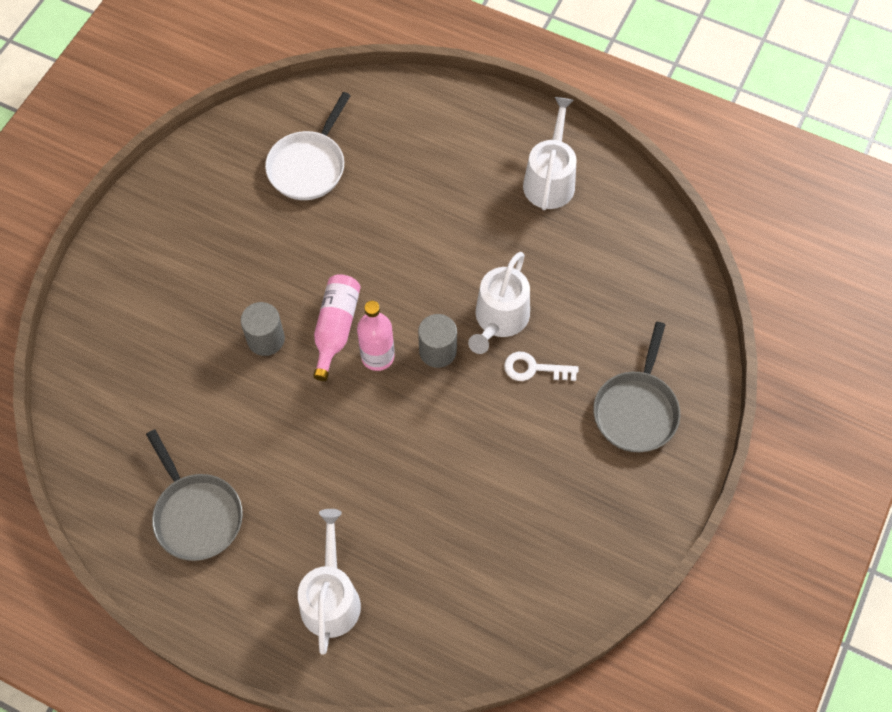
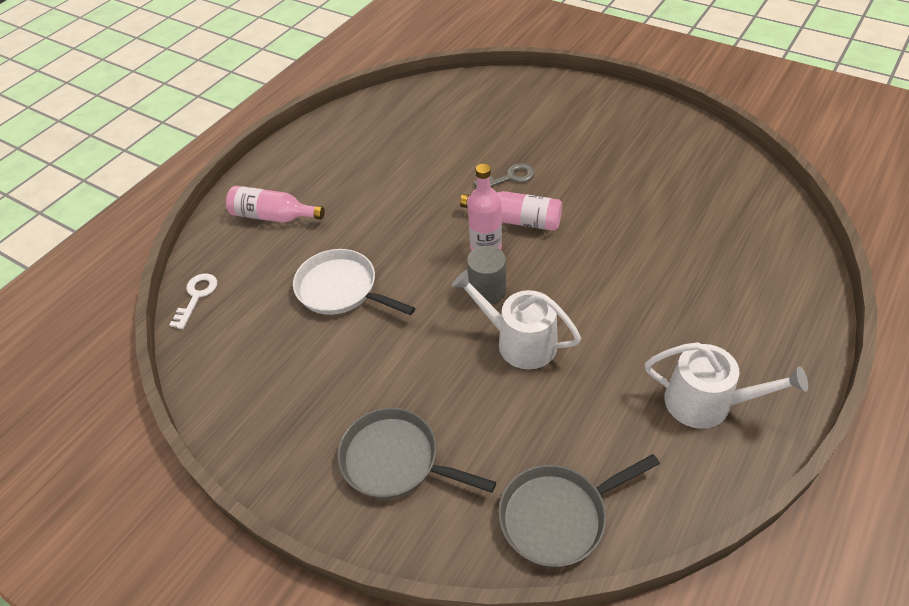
camera: 100 degrees right, 15 degrees down
(196, 515) = (363, 145): grey pan -> grey pan (558, 516)
(266, 339) = (510, 177): grey cylinder -> grey key
(308, 166) = (696, 202): white pan -> white pan (341, 289)
(331, 598) = (273, 216): white watering can -> pink bottle
(533, 369) = (459, 367): white key -> white key (196, 296)

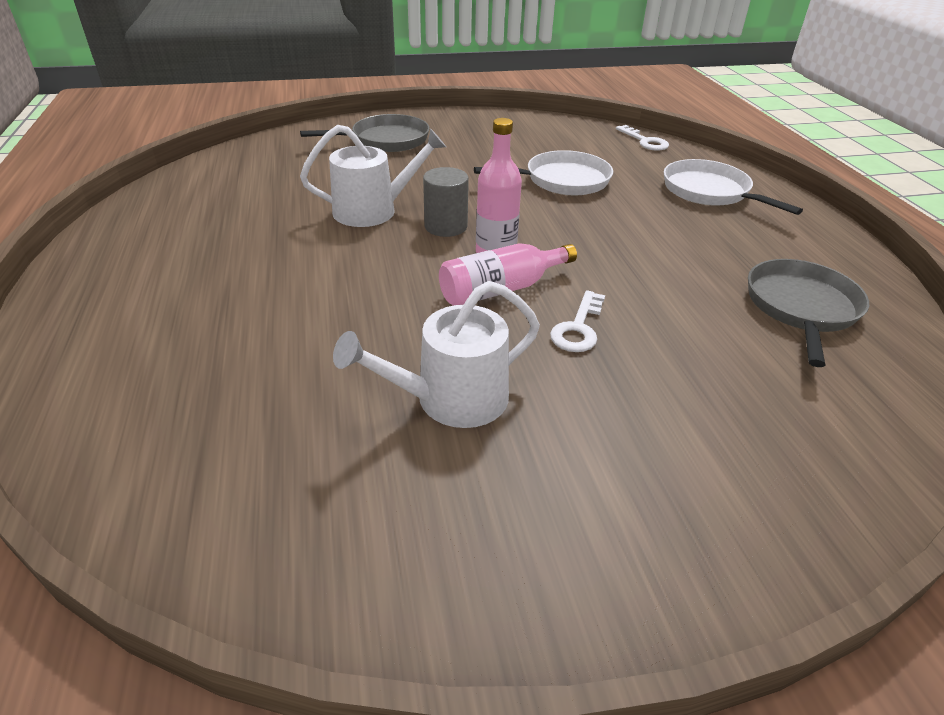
camera: 130 degrees right, 10 degrees down
(273, 216) = (709, 192): pink bottle -> white pan
(510, 177) = (578, 328): grey key -> white key
(558, 516) = (251, 158): grey pan -> grey pan (801, 308)
(706, 403) = (164, 240): white watering can -> white watering can (451, 399)

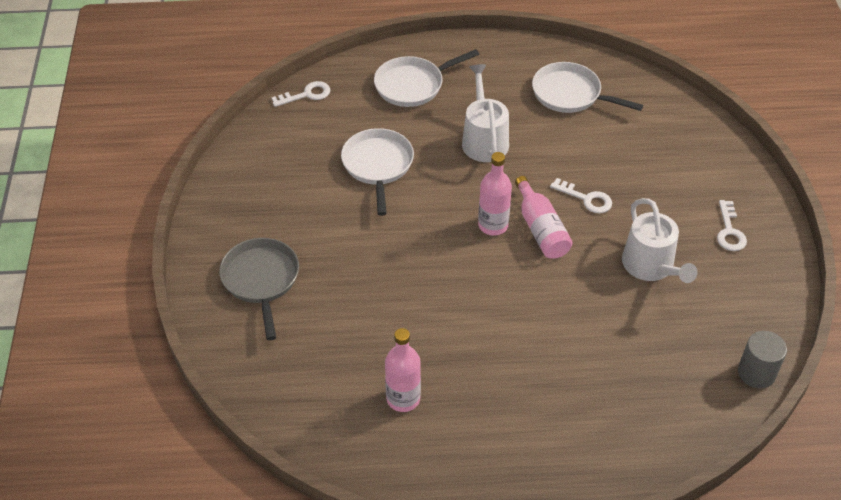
camera: 80 degrees left, 10 degrees up
(228, 211) = (403, 398): none -> pink bottle
(372, 210) = (415, 295): white watering can -> white watering can (484, 140)
(446, 226) = (449, 250): grey cylinder -> grey cylinder (756, 373)
(570, 515) = (729, 231): none -> white key
(801, 308) = (570, 94): grey pan -> white pan

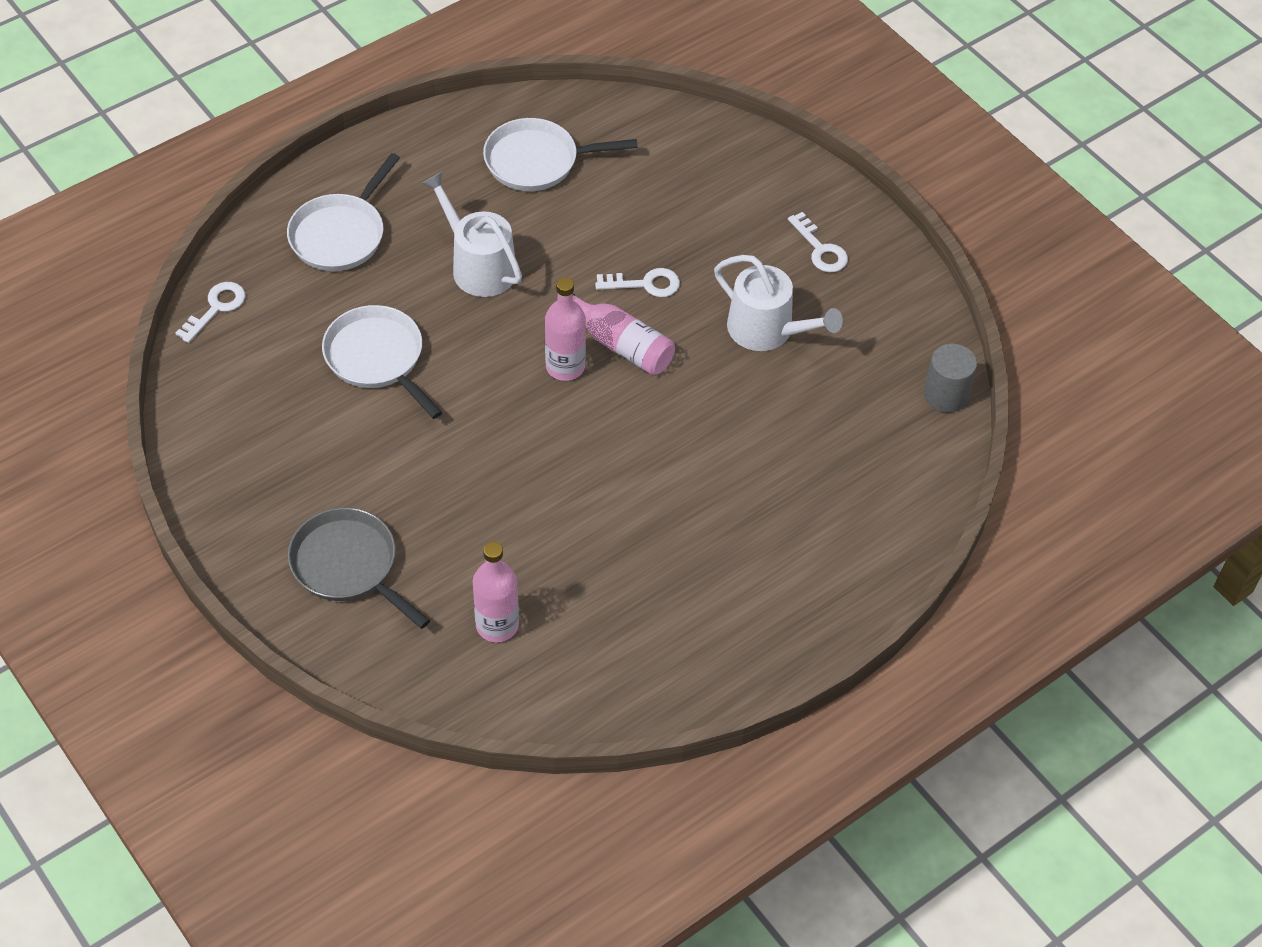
camera: 35 degrees left, 5 degrees up
(403, 398) = (613, 613): pink bottle -> pink bottle (497, 625)

